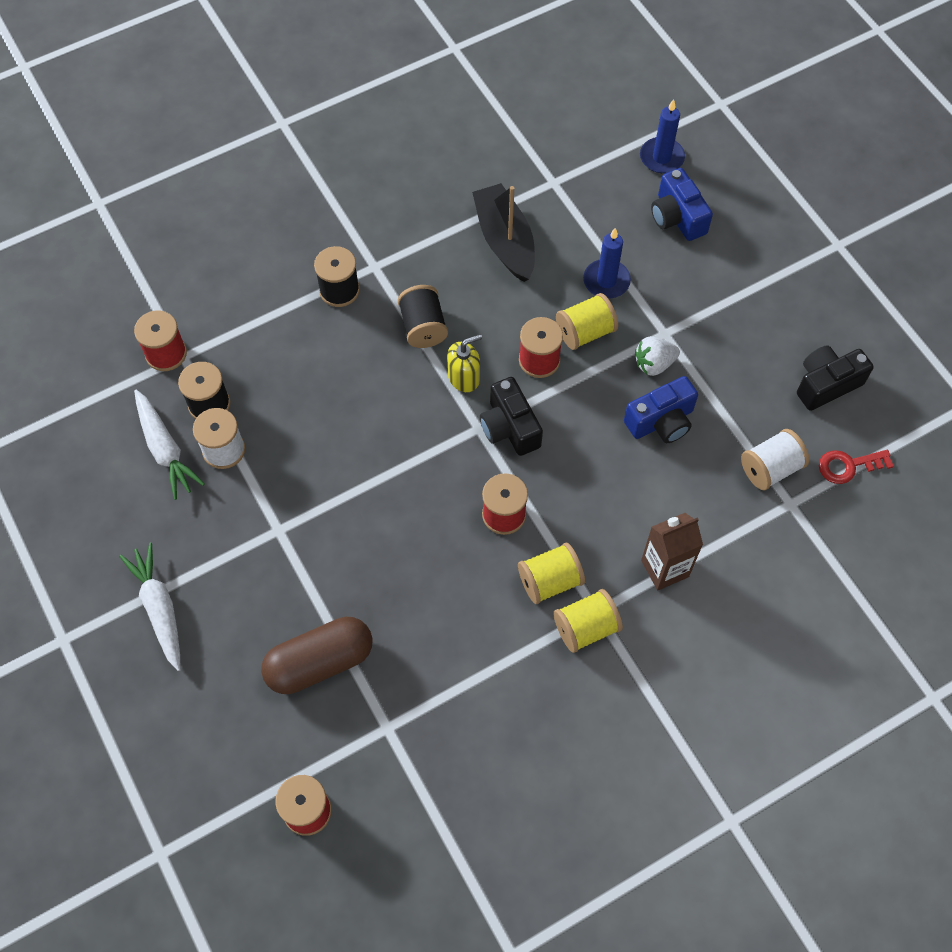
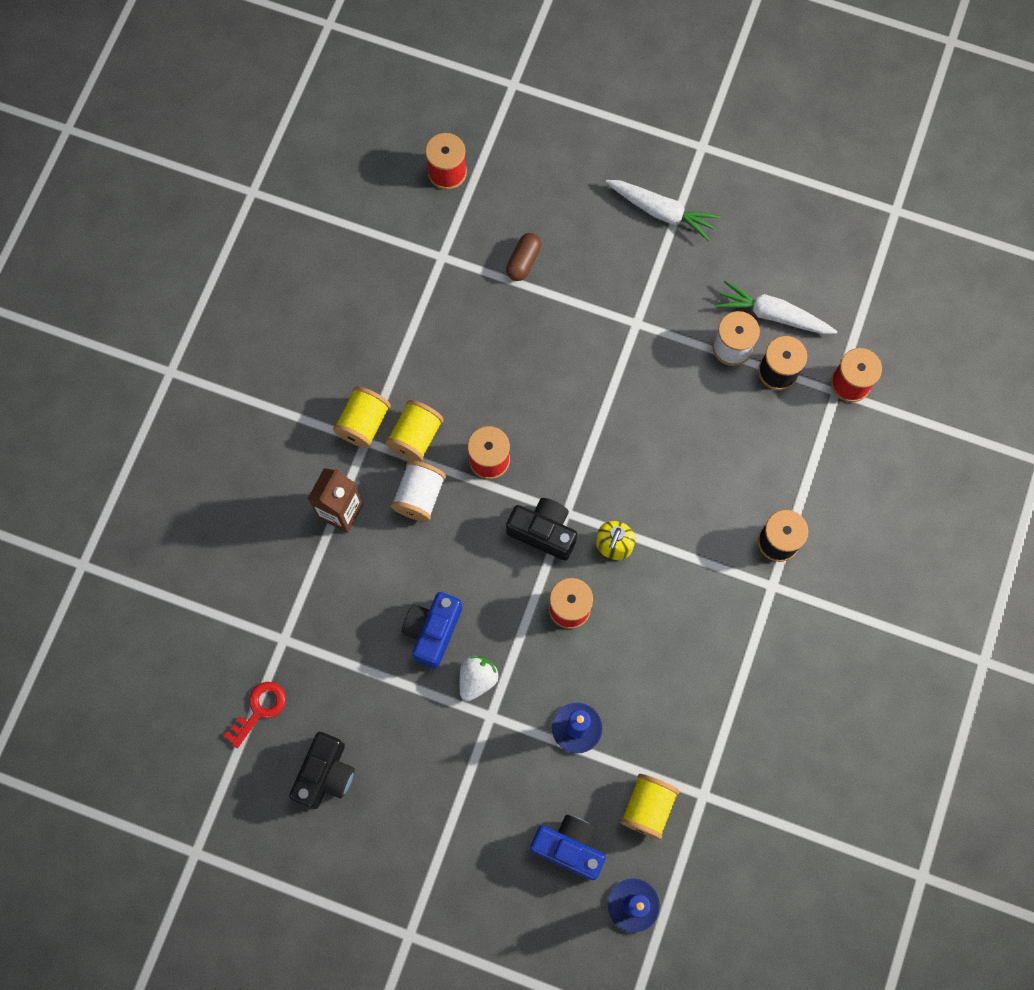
camera: 140 degrees right, 10 degrees up
(319, 662) = (523, 261): brown capsule -> brown capsule, size x0.54
(423, 327) = (683, 563): black spool -> none
(505, 240) = (692, 699): black boat -> none
(585, 332) = (554, 664): yellow spool -> yellow spool (647, 807)
(770, 468) = (319, 657): white spool -> white spool (419, 496)

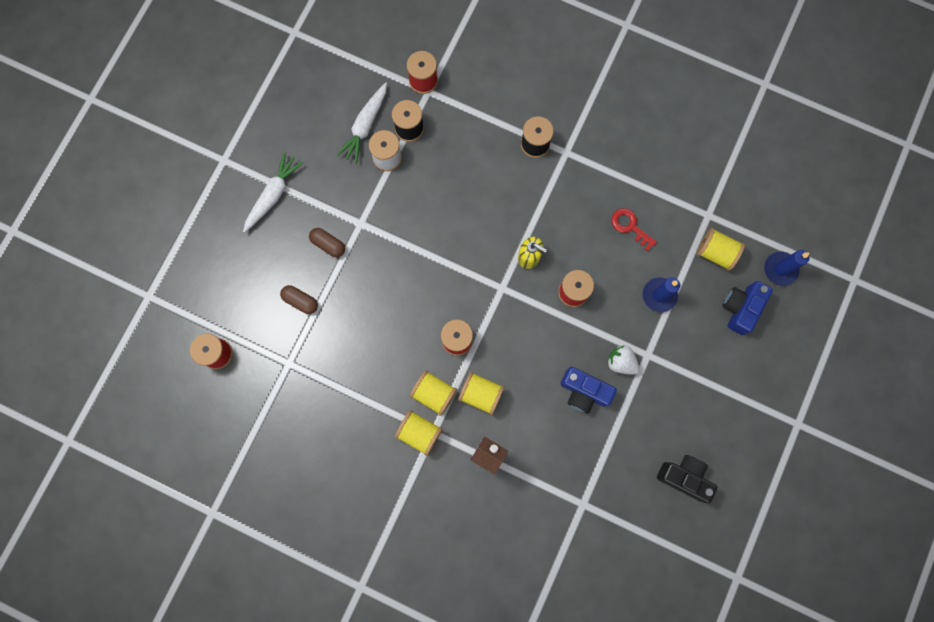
camera: 85 degrees left, 5 degrees up
(259, 709) = (635, 525): red key -> red key (630, 226)
(419, 496) = (480, 394): white spool -> yellow spool
(543, 532) = (515, 305): black camera -> none
(602, 286) = (328, 244): none -> brown capsule

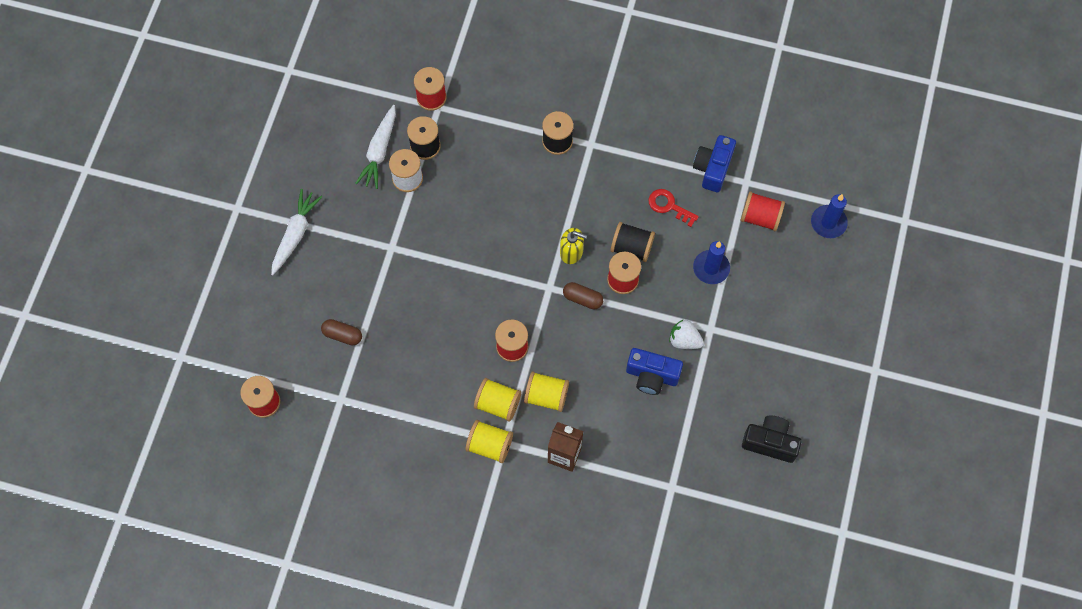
camera: 10 degrees left, 10 degrees down
(328, 244) = (361, 274): brown capsule -> brown capsule (582, 299)
(587, 262) = (631, 247): none -> black spool
(715, 253) = (760, 217): yellow spool -> red spool
(741, 308) = (796, 267): blue camera -> blue camera (713, 168)

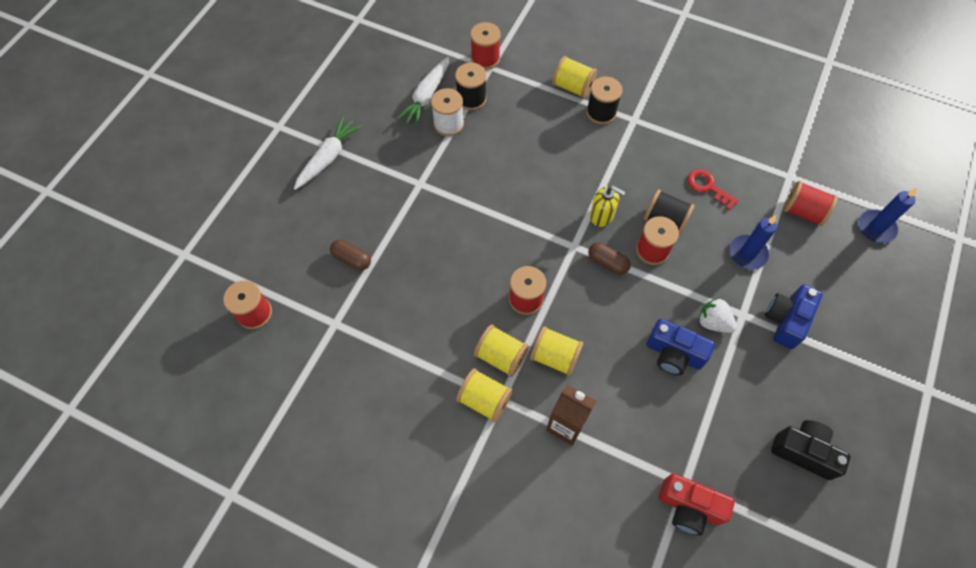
camera: 10 degrees right, 5 degrees down
(525, 117) = (573, 87): none -> yellow spool
(677, 505) = (689, 507): none -> red camera
(713, 168) = (756, 159): blue camera -> blue camera (786, 320)

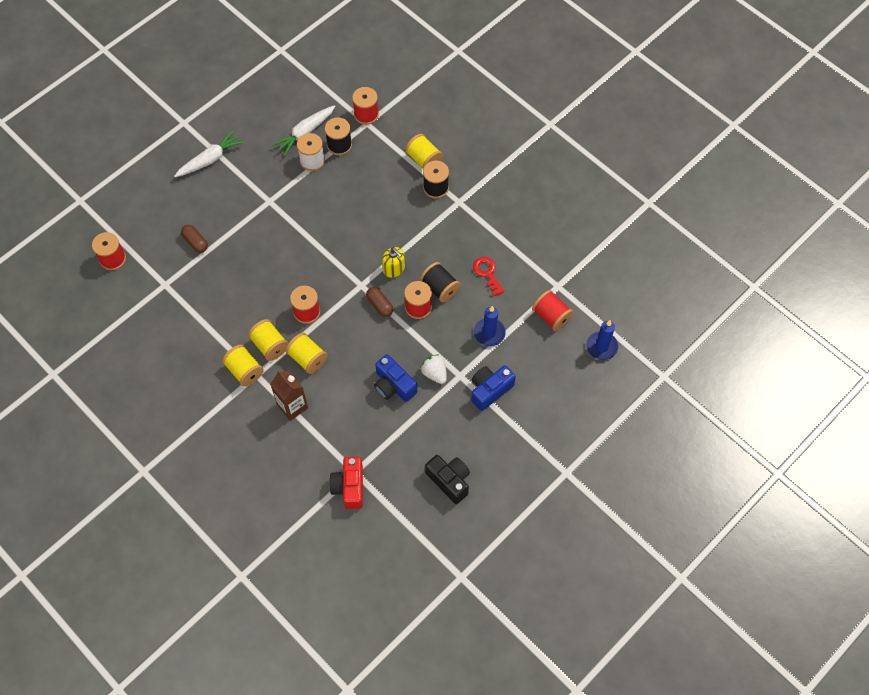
camera: 20 degrees right, 0 degrees up
(689, 507) = (349, 487): red camera -> red camera turned 45 degrees clockwise

